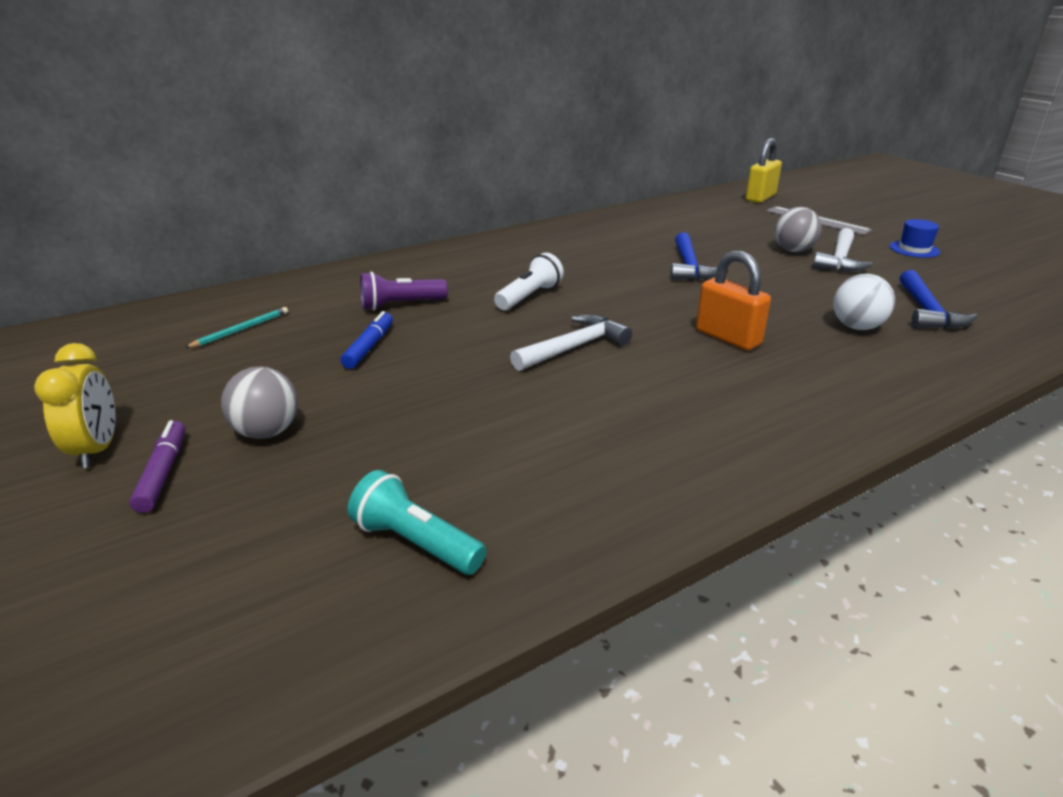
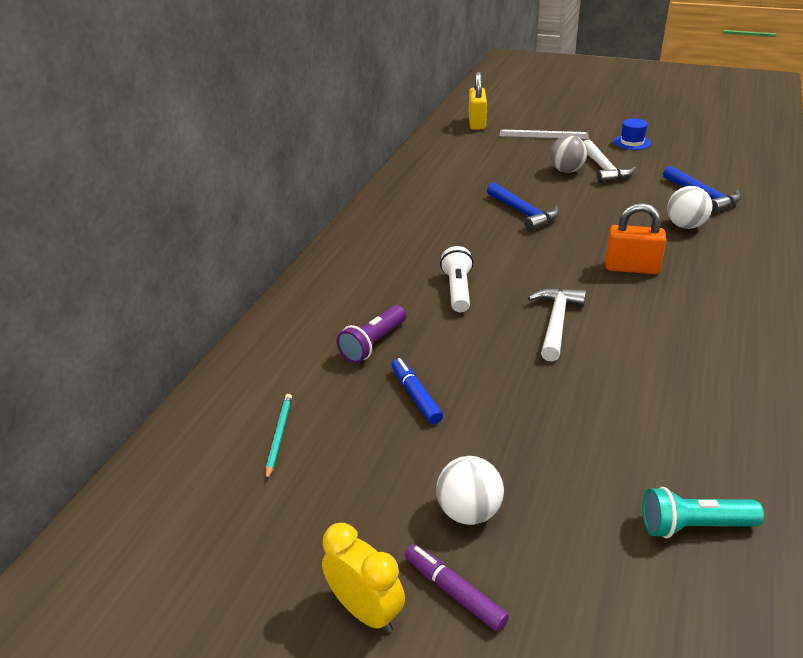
camera: 35 degrees left, 5 degrees up
(267, 432) = (469, 512): grey ball -> white ball

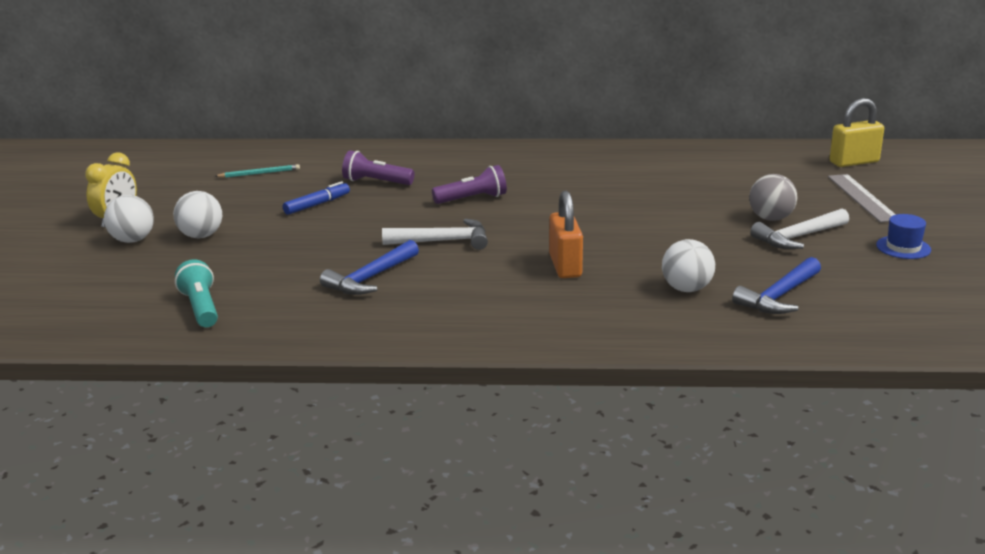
camera: 70 degrees right, 10 degrees down
(454, 592) = (132, 240): purple marker -> white ball
(458, 290) = (472, 199): white flashlight -> purple flashlight
(523, 213) = (642, 208): blue hammer -> blue hammer (370, 278)

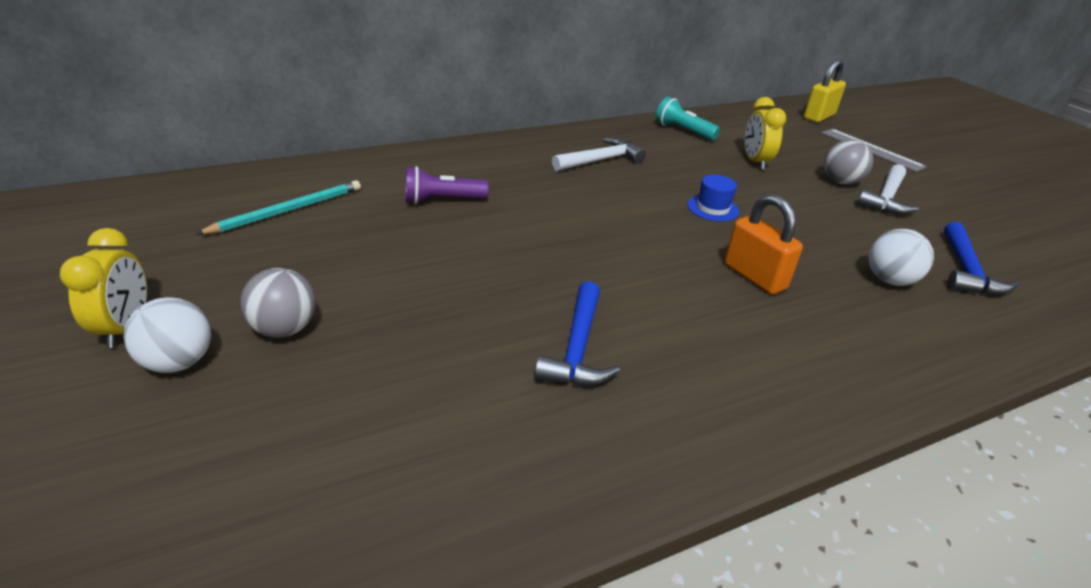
camera: 30 degrees left, 10 degrees up
(201, 236) = (285, 329): white ball -> grey ball
(201, 308) = (396, 477): turquoise flashlight -> turquoise flashlight (683, 131)
(259, 173) = (288, 210): turquoise pencil -> turquoise pencil, size x1.57
(317, 204) = (402, 244): blue marker -> none
(443, 241) = (598, 269): white hammer -> white hammer (601, 160)
(472, 199) = (567, 205): purple flashlight -> none
(704, 191) = (755, 162): none -> yellow clock
(903, 247) = (966, 194): blue hat -> blue hat (713, 208)

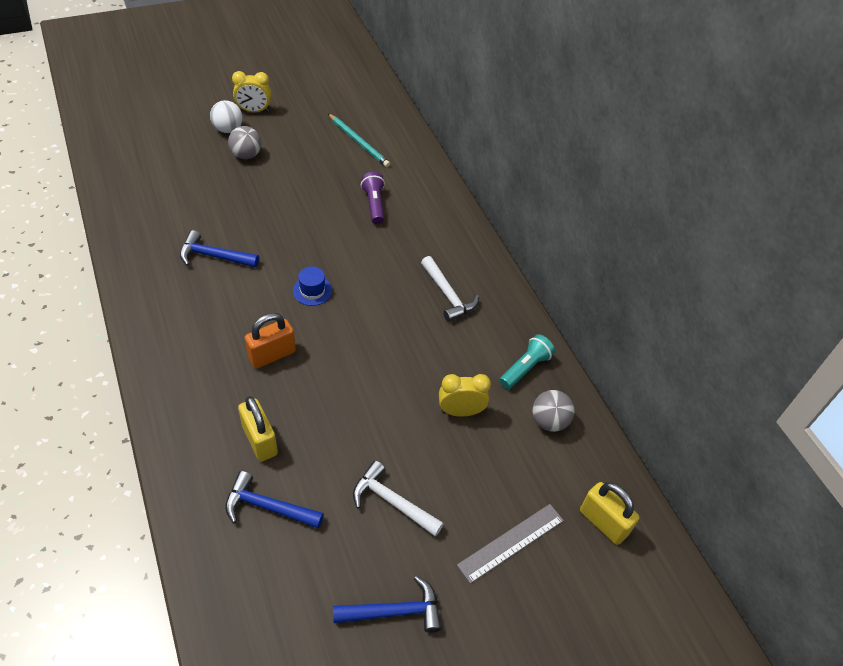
camera: 90 degrees right, 15 degrees up
(713, 208) = (368, 354): blue hat -> blue hat (312, 290)
(840, 182) = (424, 473): grey ball -> grey ball (549, 421)
(889, 280) = (260, 440): white ball -> yellow padlock
(989, 200) = (394, 612): none -> blue hammer

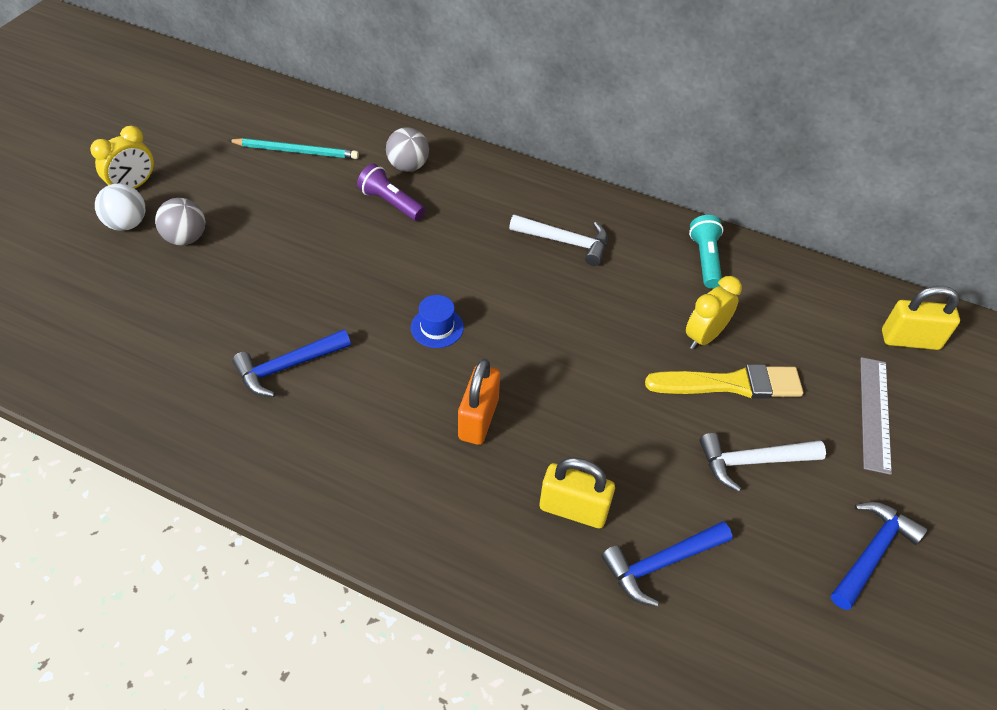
camera: 40 degrees left, 0 degrees up
(440, 450) = (731, 384): none -> yellow brush
(549, 421) = (777, 290): grey ball -> grey ball (408, 166)

